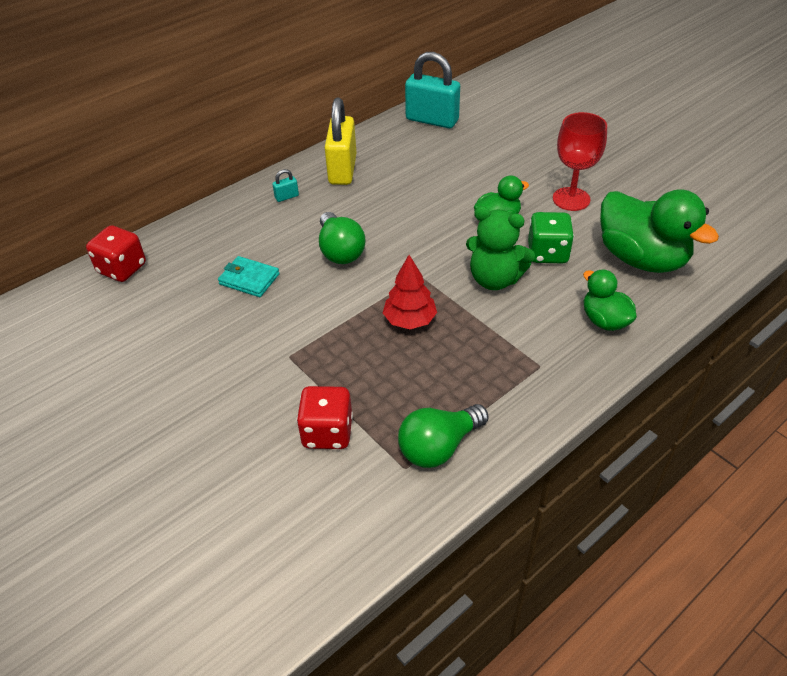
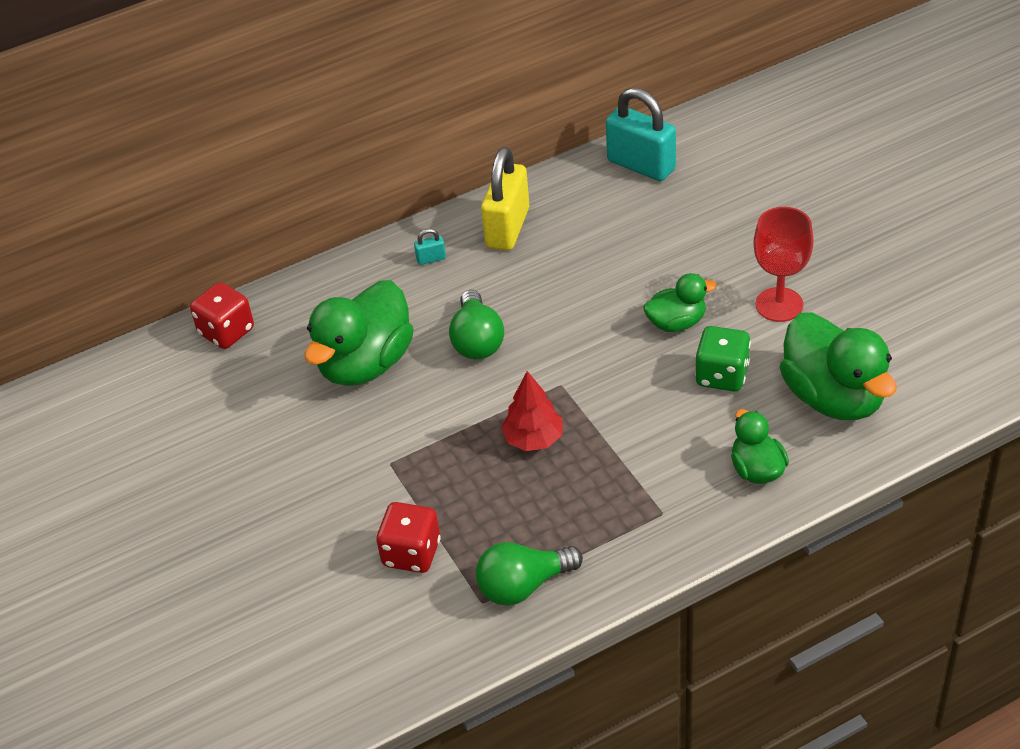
camera: 15 degrees right, 0 degrees up
(249, 279) = (365, 363): turquoise wallet -> green duck
(495, 279) = (647, 401): green teddy bear -> none

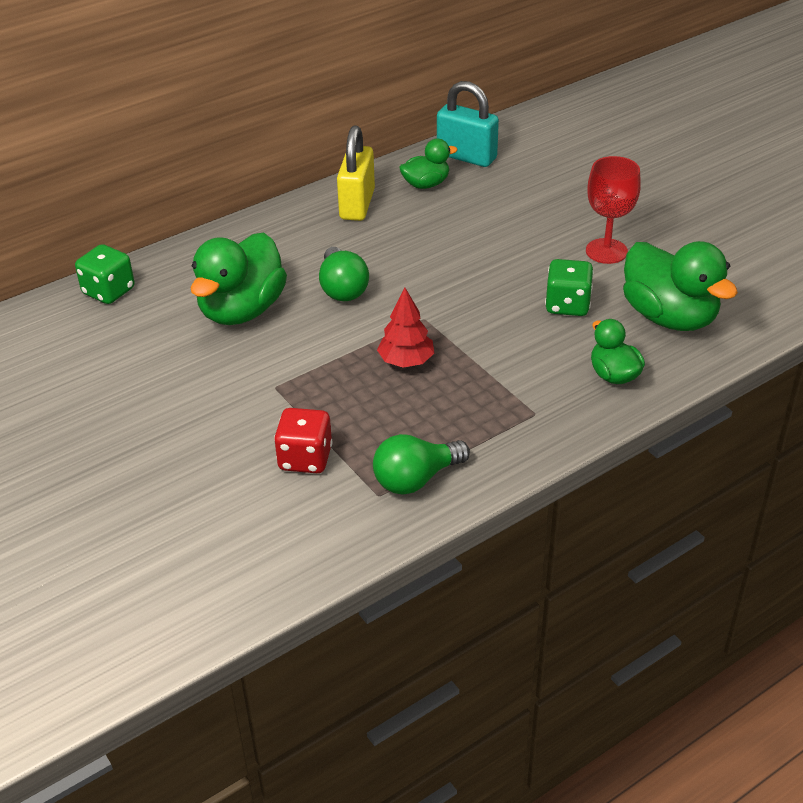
camera: 10 degrees left, 5 degrees down
(226, 332) = (109, 291): red dice -> green dice
(431, 259) = (292, 229): turquoise padlock -> none
(676, 323) = (519, 268): green duck -> green duck (426, 184)

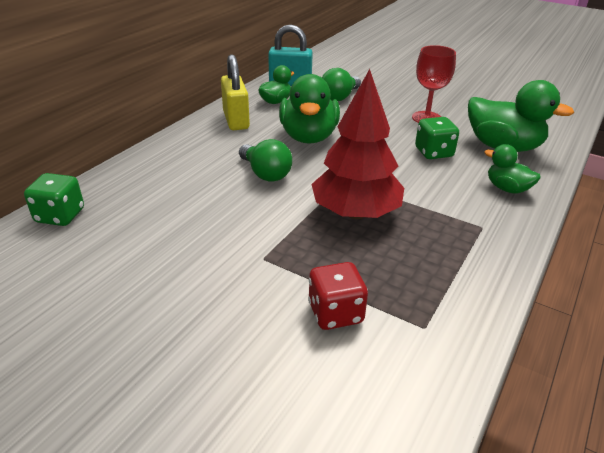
camera: 25 degrees left, 5 degrees down
(242, 310) = (193, 205): green duck -> green duck (309, 137)
(406, 361) = (355, 213): red tree -> red tree, size x1.88
(416, 479) = (443, 303): green light bulb -> green light bulb (339, 97)

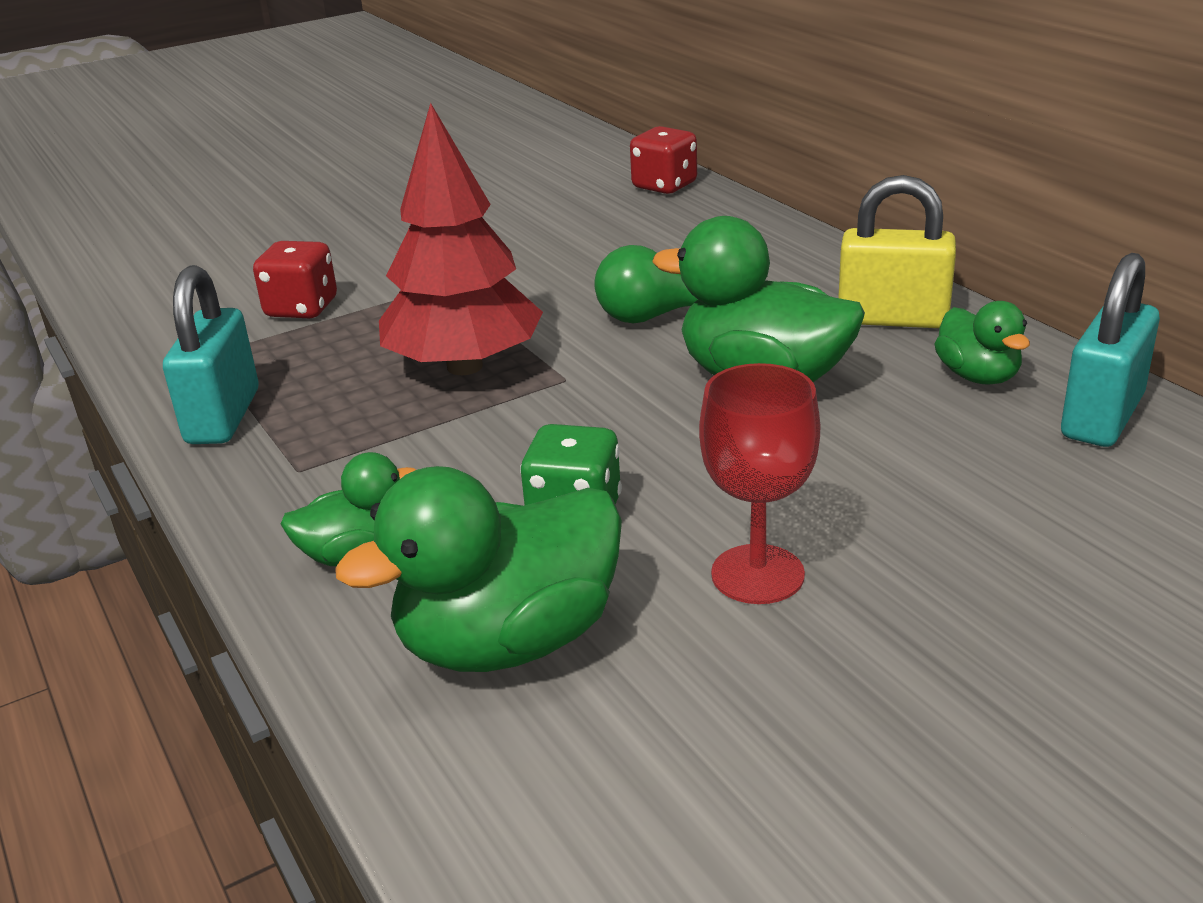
camera: 120 degrees right, 5 degrees down
(60, 216) = (664, 186): green dice -> red dice
(339, 97) = (972, 471): green light bulb -> none
(474, 276) = (223, 417): none -> turquoise padlock

